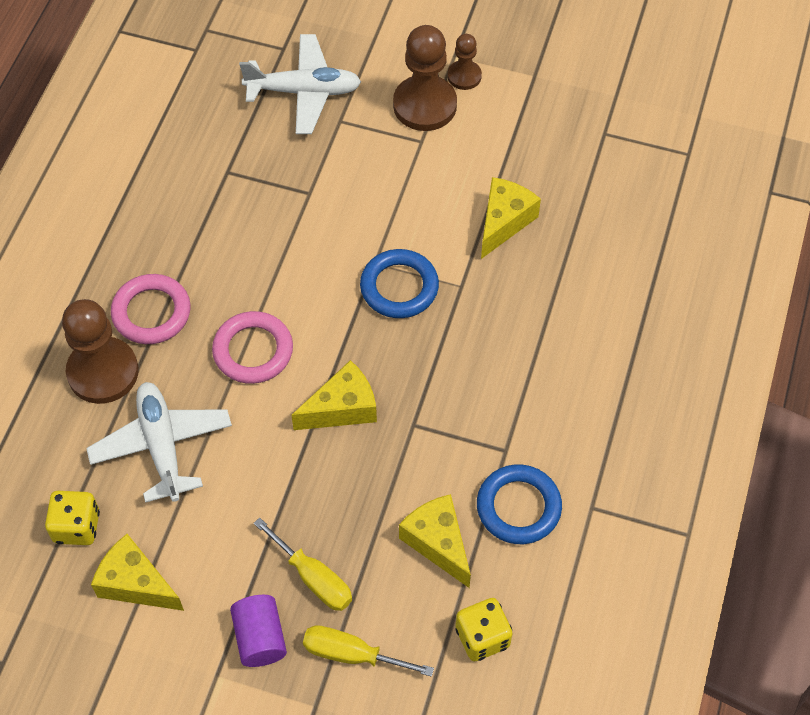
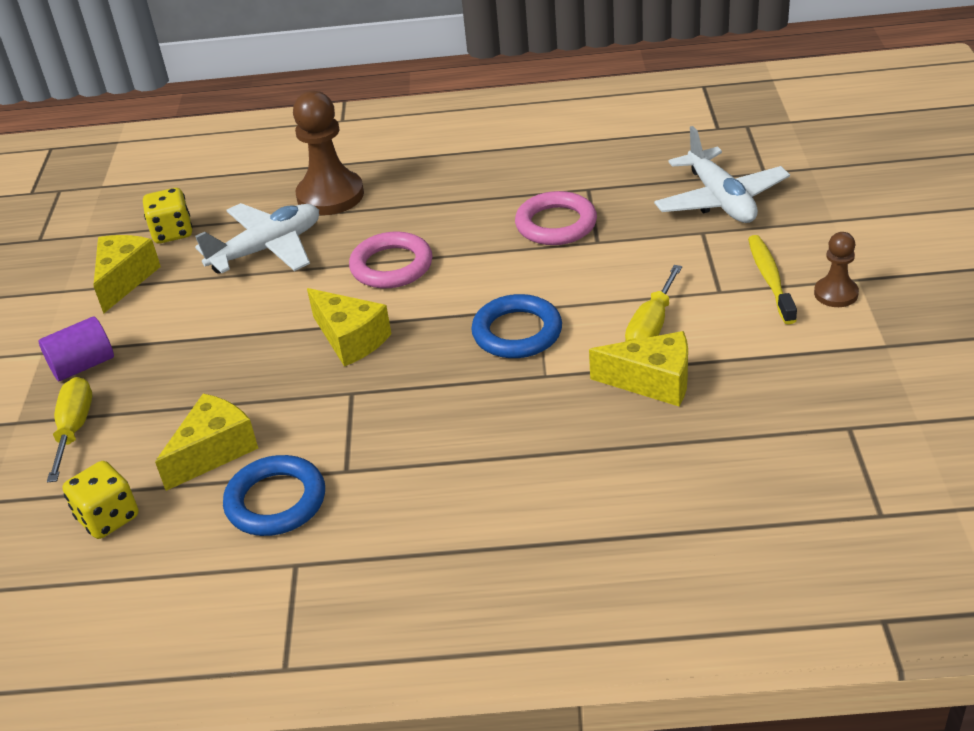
camera: 75 degrees right, 20 degrees down
(151, 312) = (405, 199): pink ring -> pink ring (556, 224)
(314, 578) = (153, 379): yellow screwdriver -> yellow screwdriver (651, 327)
(425, 105) = (770, 279): brown pawn -> yellow toothbrush

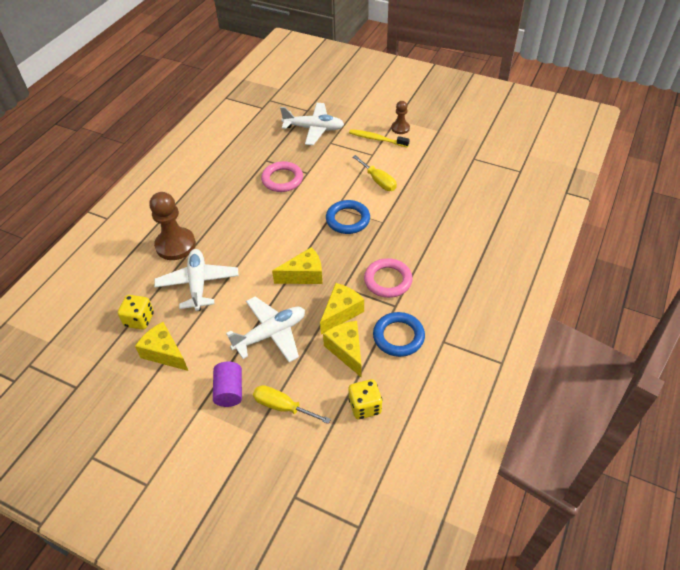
camera: 65 degrees left, 10 degrees up
(207, 358) = (271, 334): none -> white plane
(391, 266) = (260, 242): pink ring -> pink ring (388, 280)
(653, 382) = (411, 194): yellow cheese -> yellow cheese (341, 312)

